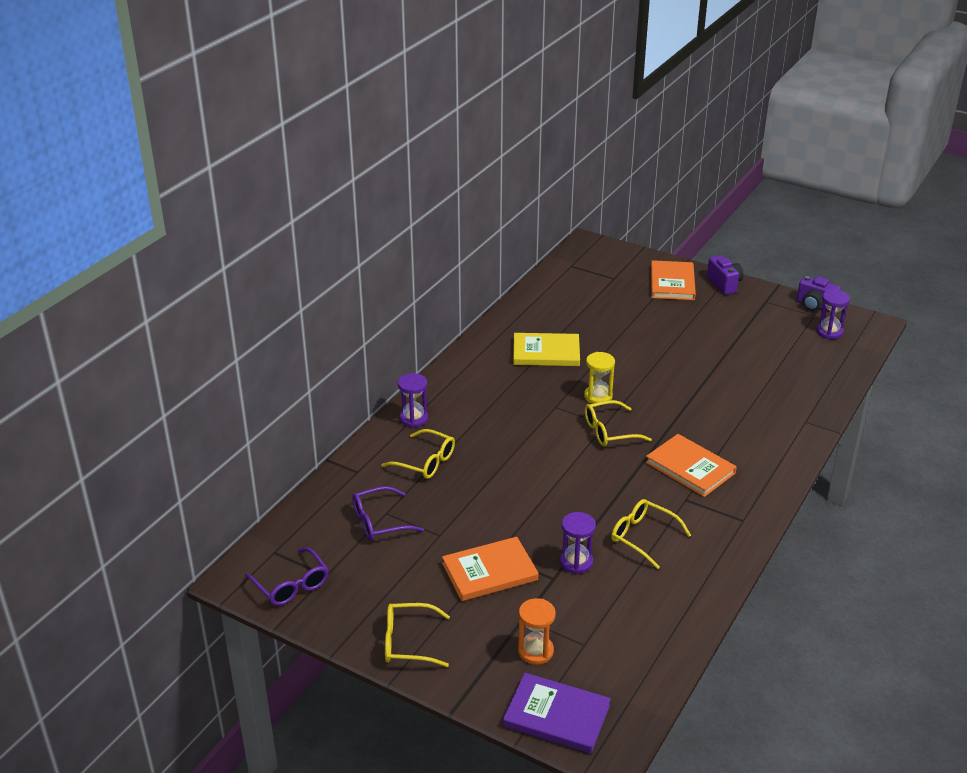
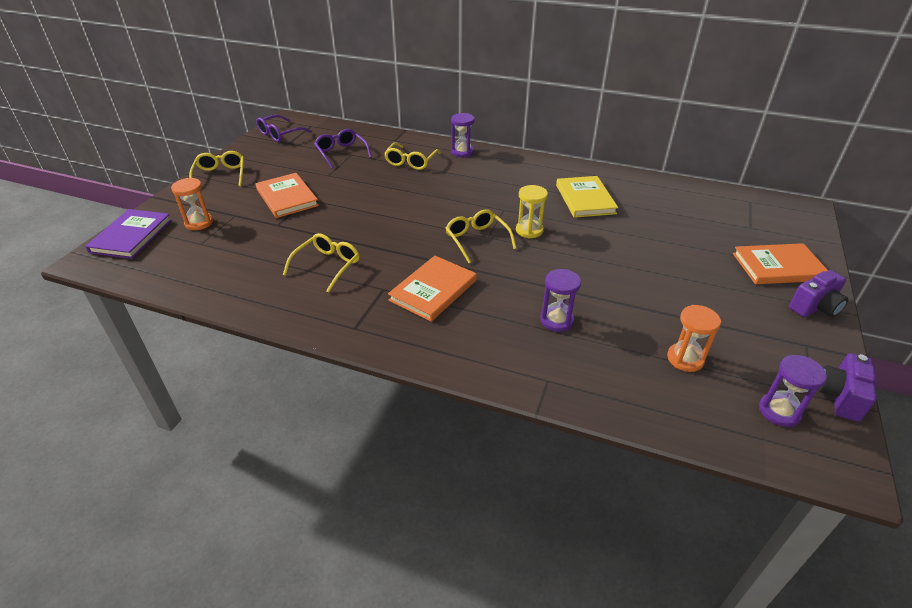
camera: 80 degrees right, 5 degrees up
(576, 562) = (295, 234): purple hourglass -> purple hourglass (557, 320)
(780, 355) = (685, 359): none -> orange hourglass

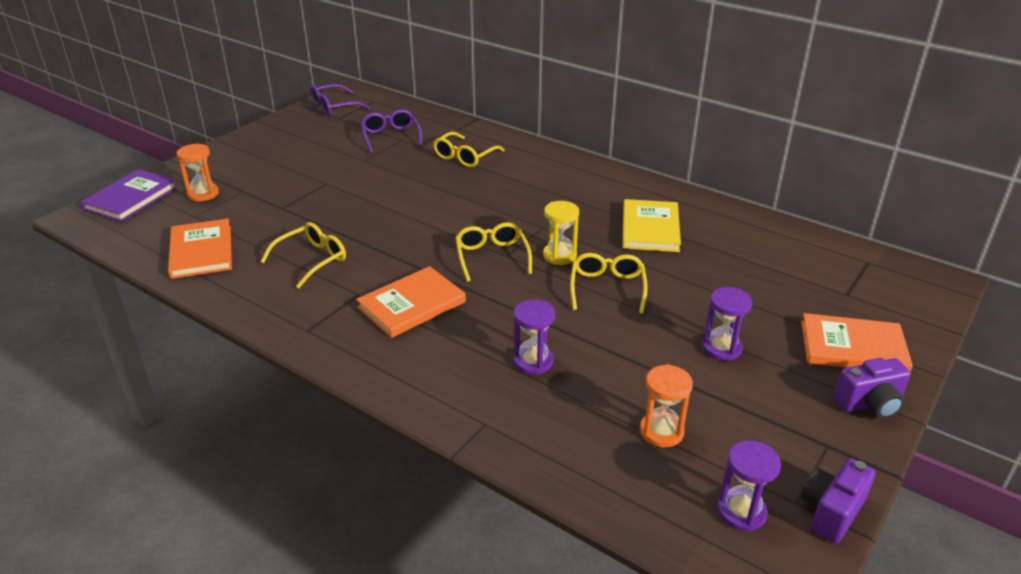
camera: 15 degrees right, 5 degrees down
(220, 175) = (249, 145): yellow glasses -> yellow glasses (607, 288)
(287, 197) = (307, 179): orange book -> orange book (201, 251)
(462, 152) = (531, 153): purple hourglass -> purple hourglass (721, 348)

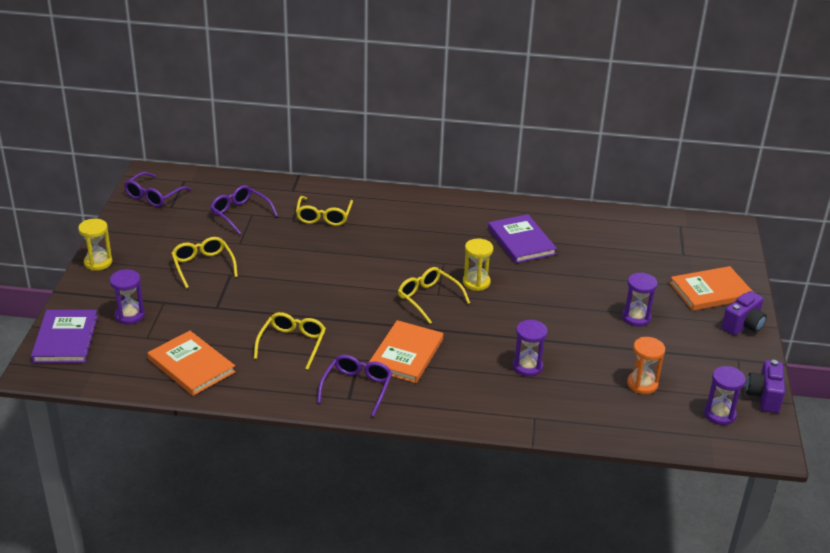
camera: 30 degrees left, 0 degrees up
(203, 194) = (130, 315): orange hourglass -> purple hourglass
(230, 146) = (98, 262): none -> yellow hourglass
(326, 322) = (357, 388): none -> purple glasses
(607, 288) = (530, 298): yellow glasses -> yellow glasses (203, 266)
(650, 229) = (521, 241): yellow book -> purple book

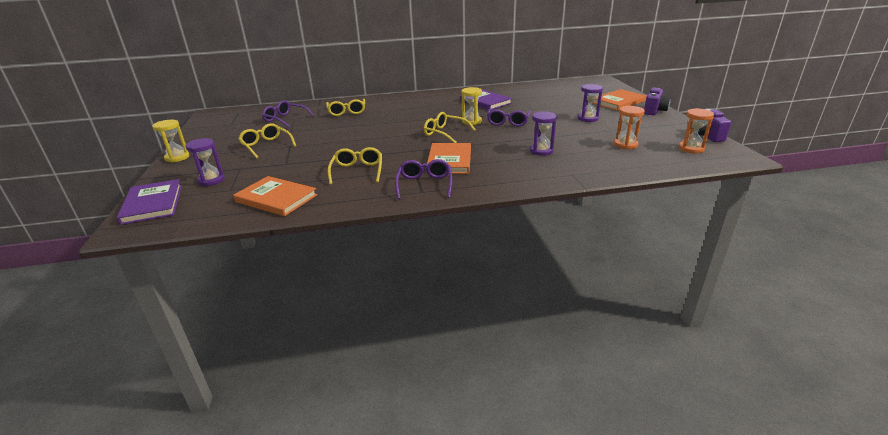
camera: 15 degrees left, 5 degrees down
(153, 196) = (216, 121): purple glasses -> purple glasses (508, 122)
(719, 414) = (691, 149): purple hourglass -> orange hourglass

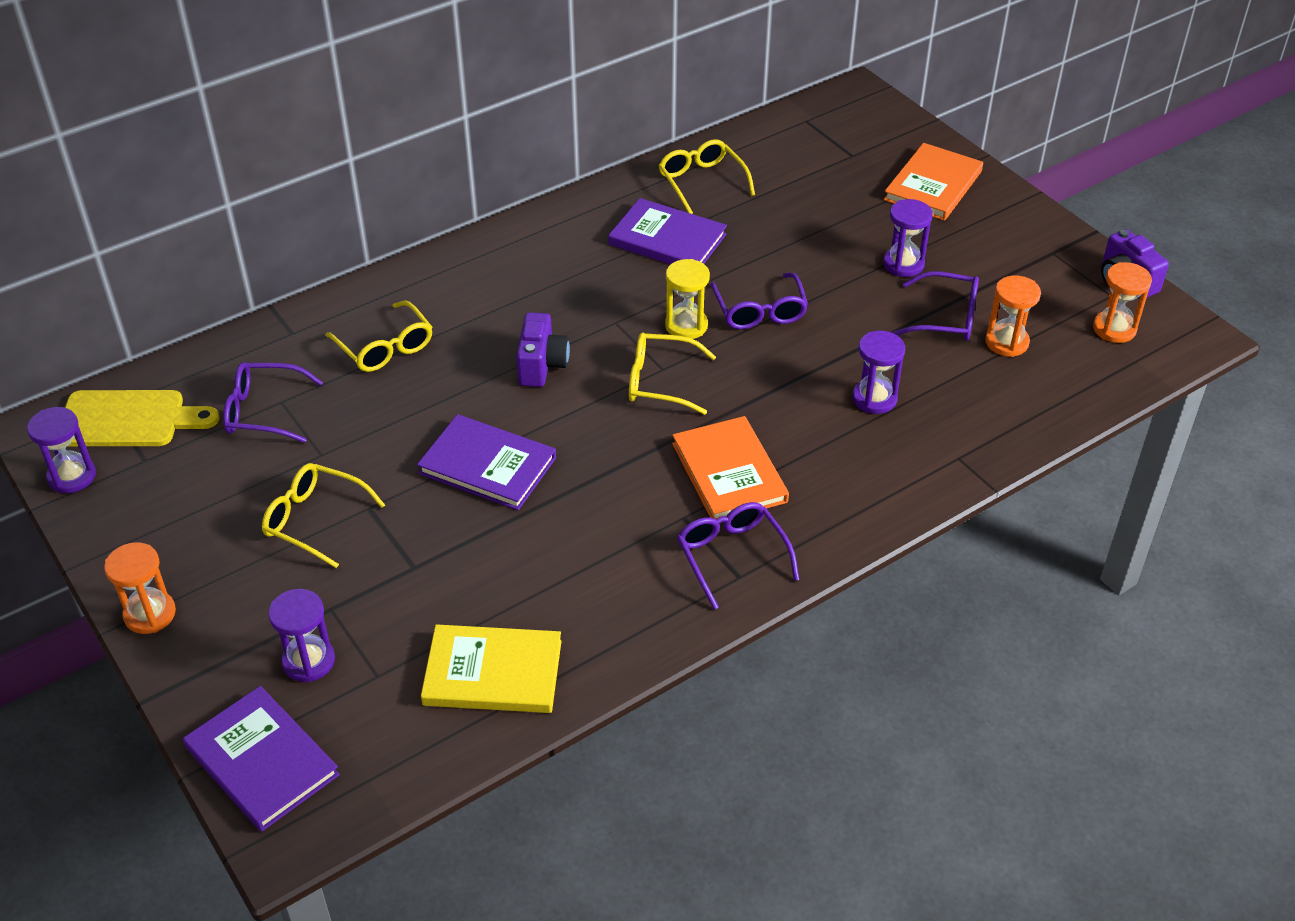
camera: 25 degrees left, 15 degrees up
(177, 158) = (150, 614): yellow hourglass -> orange hourglass
(203, 124) = (72, 476): none -> purple hourglass
(240, 115) = (129, 419): none -> yellow cutting board
(276, 198) = (493, 672): orange book -> yellow book
(348, 143) = (487, 466): none -> purple book
(357, 171) = (580, 552): yellow glasses -> yellow glasses (701, 182)
(598, 134) = (946, 318): none -> purple glasses
(654, 111) = (1010, 208): purple camera -> purple camera (542, 365)

